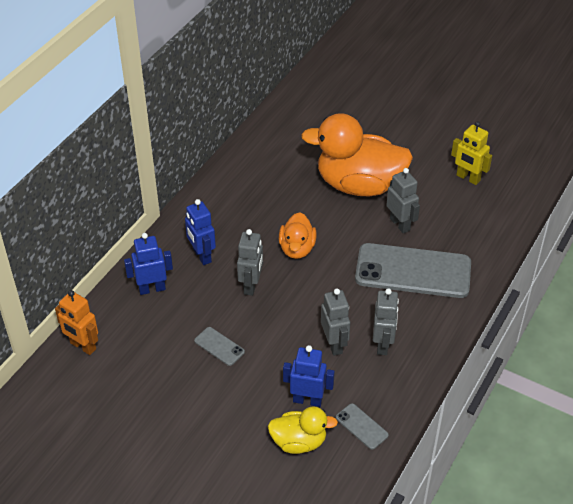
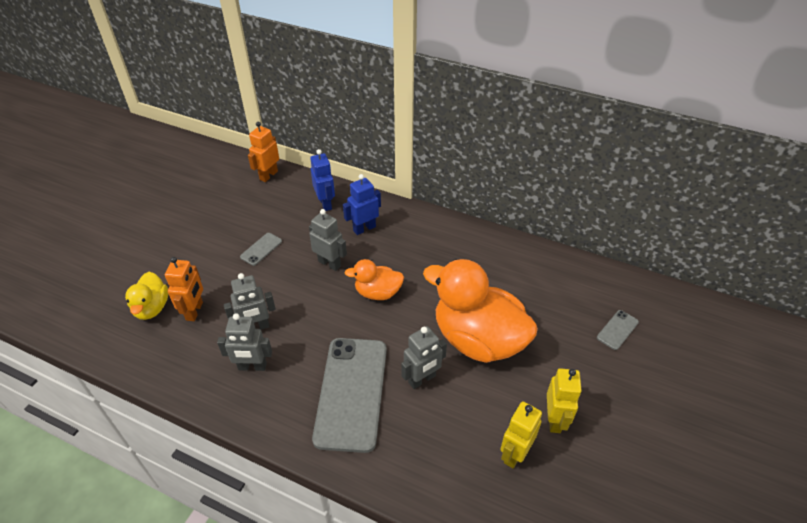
camera: 85 degrees right, 0 degrees up
(251, 285) = (329, 263): grey robot -> grey robot turned 150 degrees counterclockwise
(307, 400) = (195, 311): blue robot -> orange robot
(359, 185) = (478, 339): orange duck -> orange duck turned 60 degrees counterclockwise
(361, 426) = (158, 352): grey phone -> grey phone (617, 330)
(438, 152) = (555, 419): none -> yellow robot

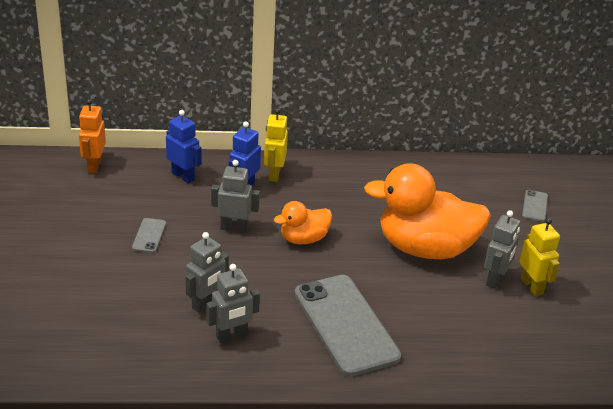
camera: 30 degrees left, 10 degrees down
(152, 308) = (74, 322): yellow duck -> none
(195, 311) = (126, 310): orange robot -> none
(422, 379) = (401, 294): grey robot -> grey robot (495, 279)
(514, 453) = (518, 321): yellow robot -> yellow robot (274, 174)

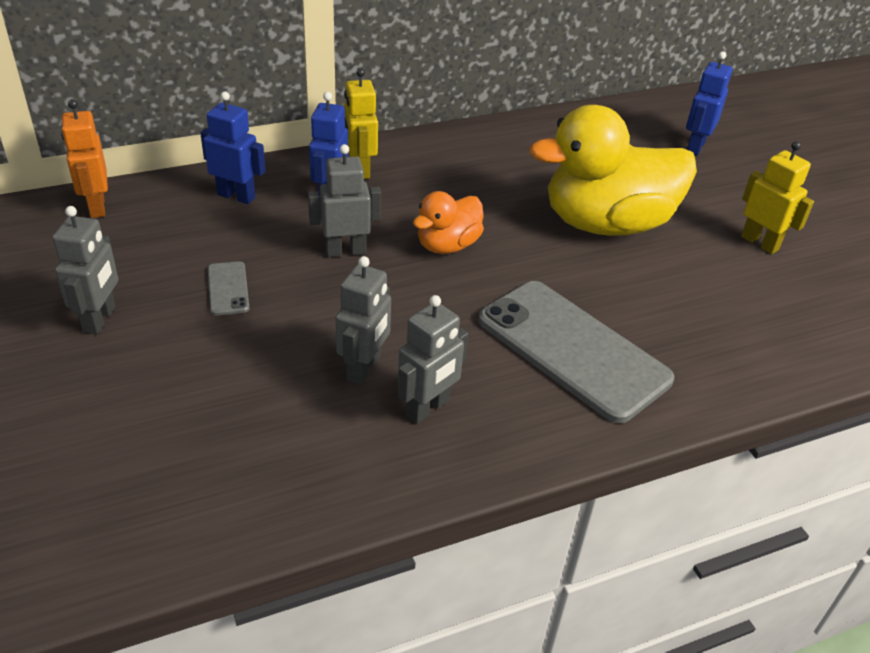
camera: 20 degrees left, 5 degrees up
(425, 248) = (606, 224): orange duck -> yellow duck
(495, 279) = (713, 244): grey robot -> grey robot (100, 319)
(534, 206) = (695, 147): grey phone -> blue robot

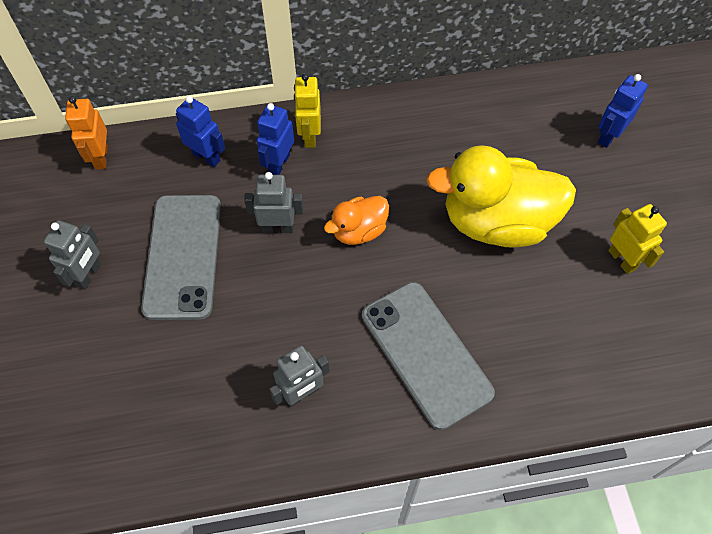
camera: 15 degrees right, 20 degrees up
(228, 288) = (183, 256): grey phone -> grey phone, size x2.39
(364, 369) = (265, 349): grey robot -> none

